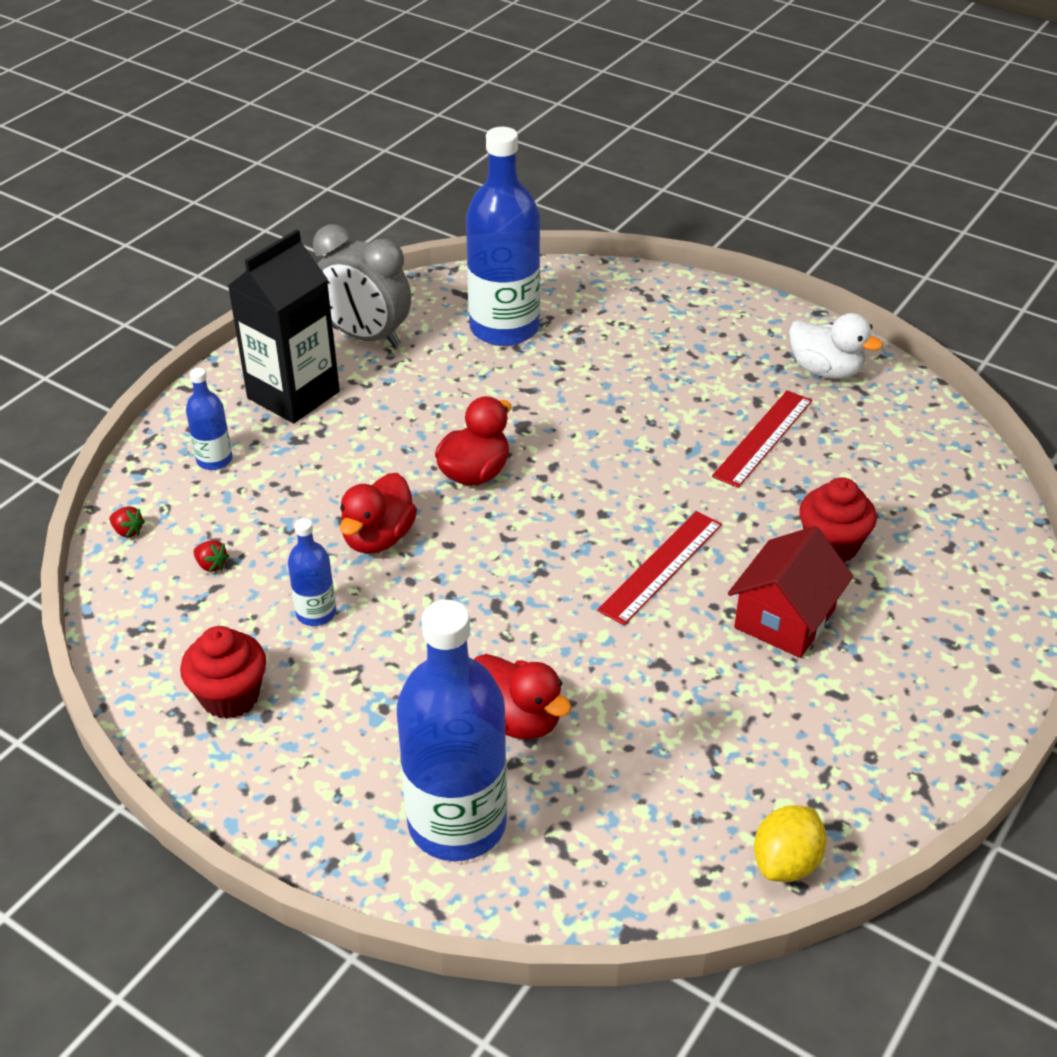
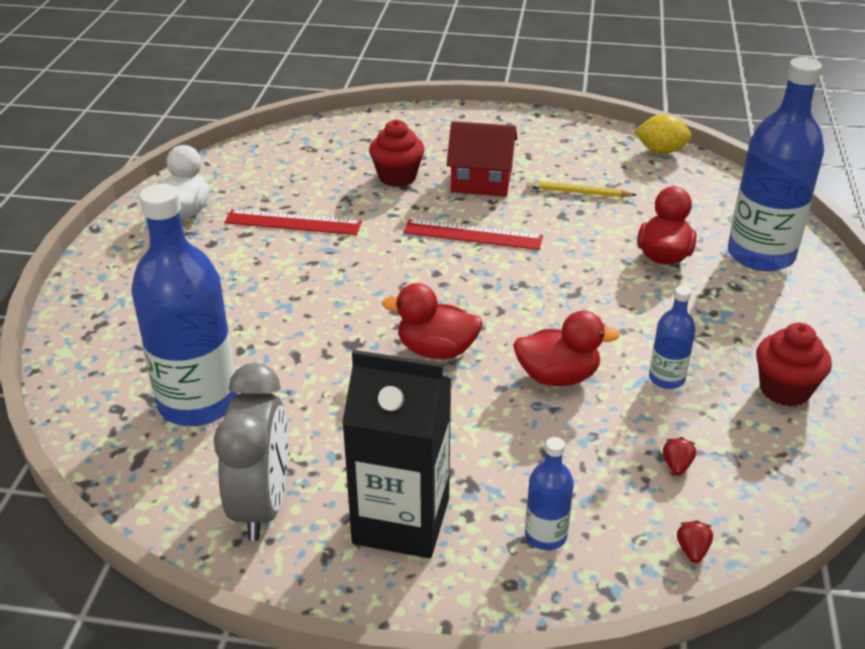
camera: 115 degrees left, 5 degrees down
(709, 704) = (578, 192): none -> yellow pencil

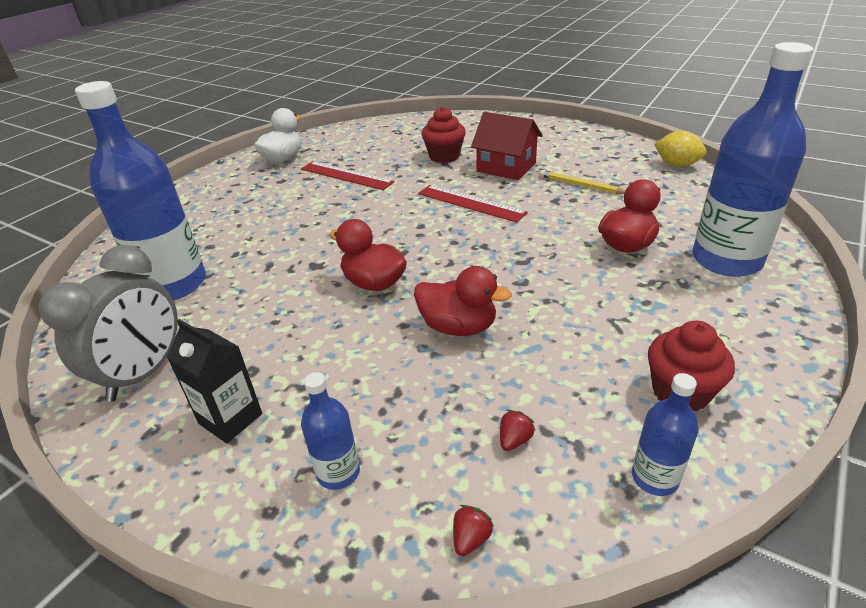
camera: 25 degrees right, 0 degrees up
(401, 521) = (230, 418): black carton -> black carton, size x0.60
(666, 379) = (560, 352): blue bottle -> blue bottle (654, 478)

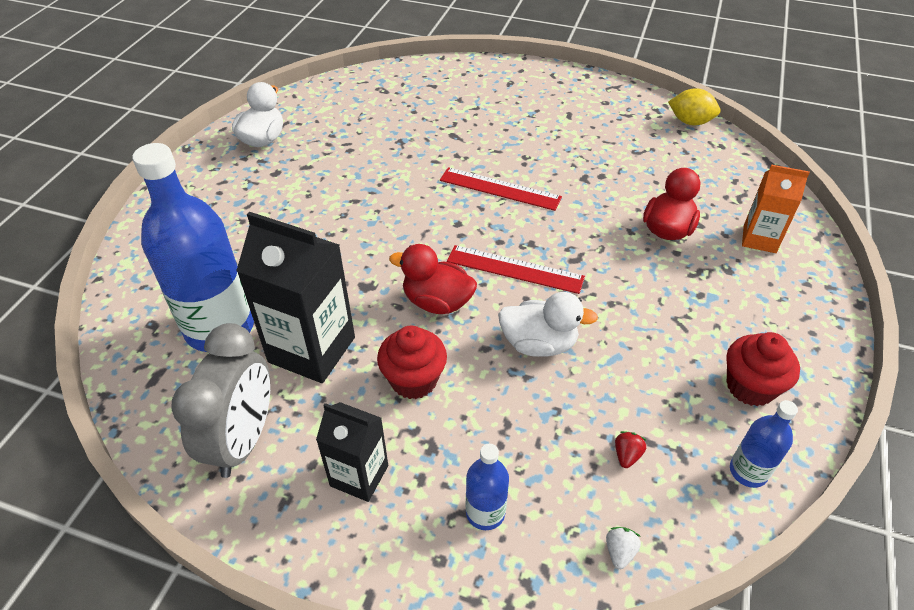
camera: 15 degrees left, 10 degrees up
(242, 309) = (312, 349): none -> black carton
(346, 175) = (349, 160): red ruler -> red ruler (514, 269)
(444, 156) = (449, 124): red cupcake -> red cupcake (414, 380)
(458, 327) = (539, 344): red duck -> white duck
(471, 538) = (619, 552): red strawberry -> white strawberry
(506, 167) = (521, 136): red house -> none
(581, 185) = (604, 156): yellow pencil -> none
(726, 260) = (759, 239): blue bottle -> orange carton

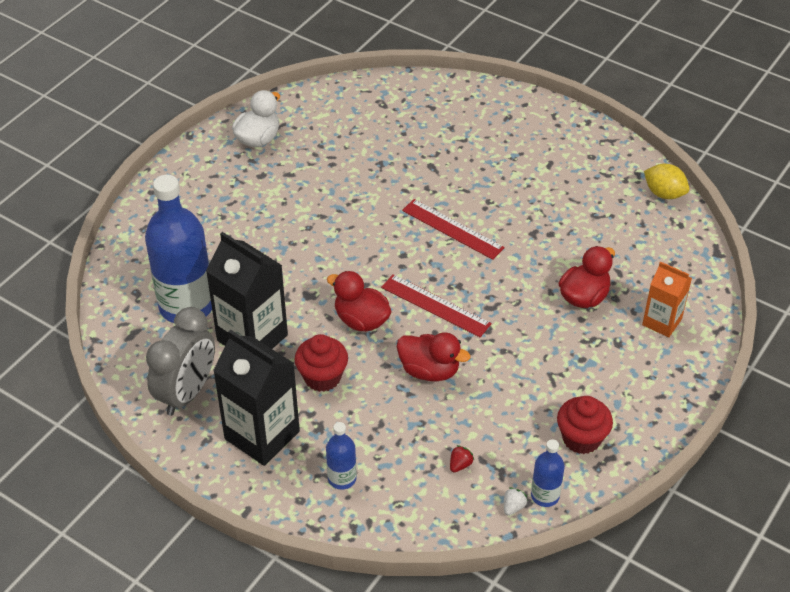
camera: 15 degrees right, 0 degrees up
(359, 475) = (262, 435): black carton -> black carton, size x1.68
(539, 344) = (429, 370): white duck -> red duck
(619, 552) = (425, 523): white strawberry -> white strawberry (513, 507)

